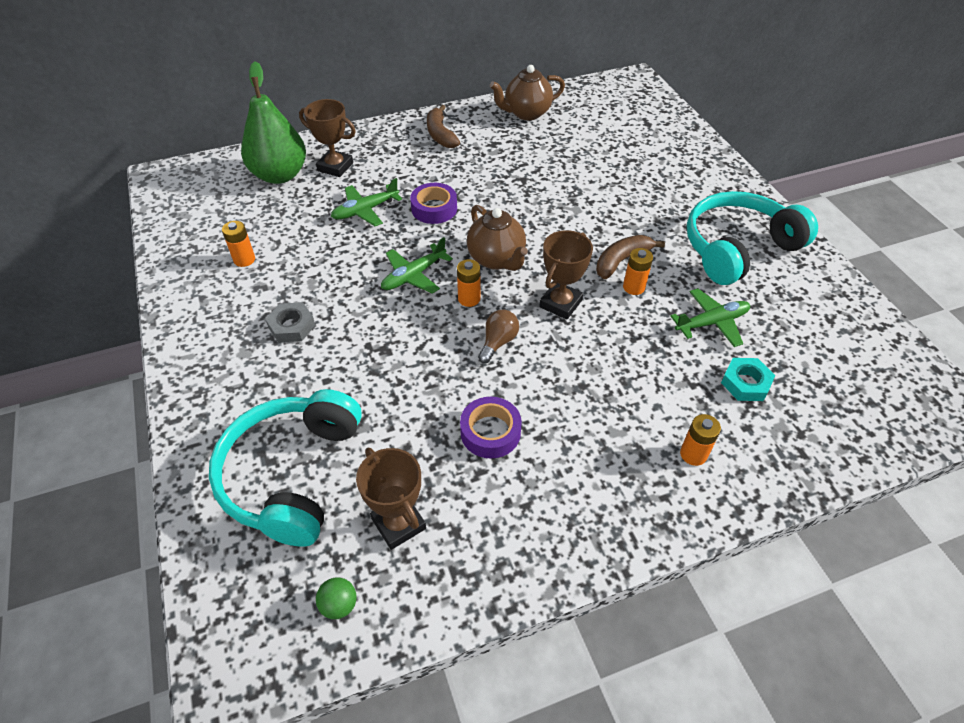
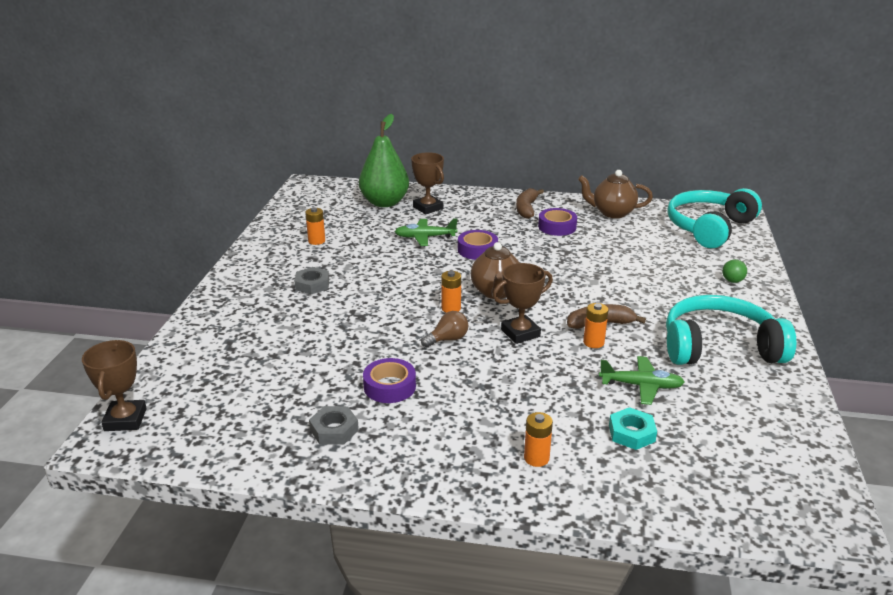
camera: 30 degrees right, 20 degrees down
(292, 474) = (237, 360): turquoise headphones -> turquoise headphones (709, 228)
(339, 605) = (200, 435): green ball -> green ball (732, 281)
(398, 523) = (277, 410): brown trophy -> brown trophy (125, 419)
(413, 275) = (423, 283): green plane -> none
(481, 519) = (334, 430): none -> grey nut
(488, 149) = (557, 227): none -> purple tape

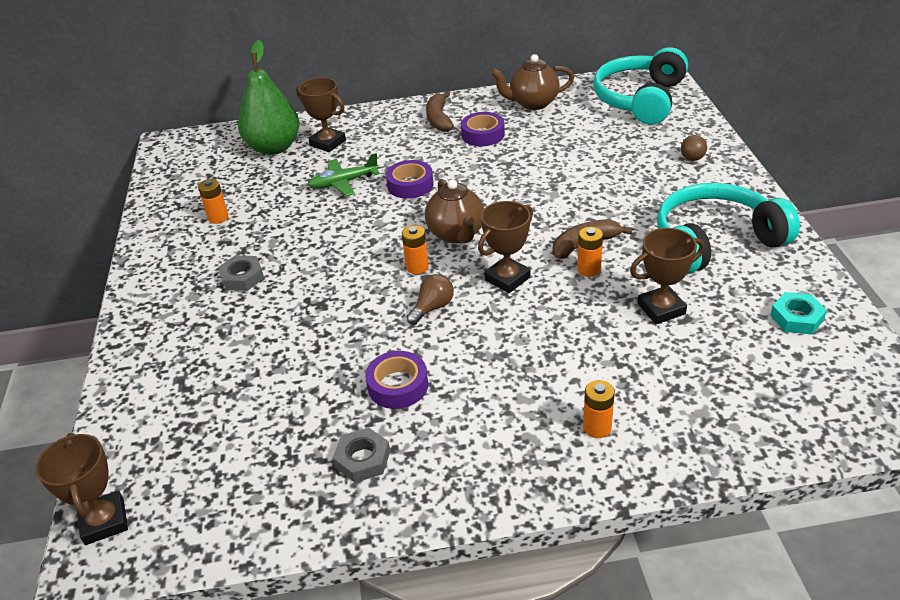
camera: 15 degrees left, 10 degrees up
(631, 433) = (678, 368): turquoise nut -> turquoise nut (796, 318)
(641, 386) = (661, 309): green plane -> brown trophy
(732, 281) = (692, 158): green ball -> brown ball

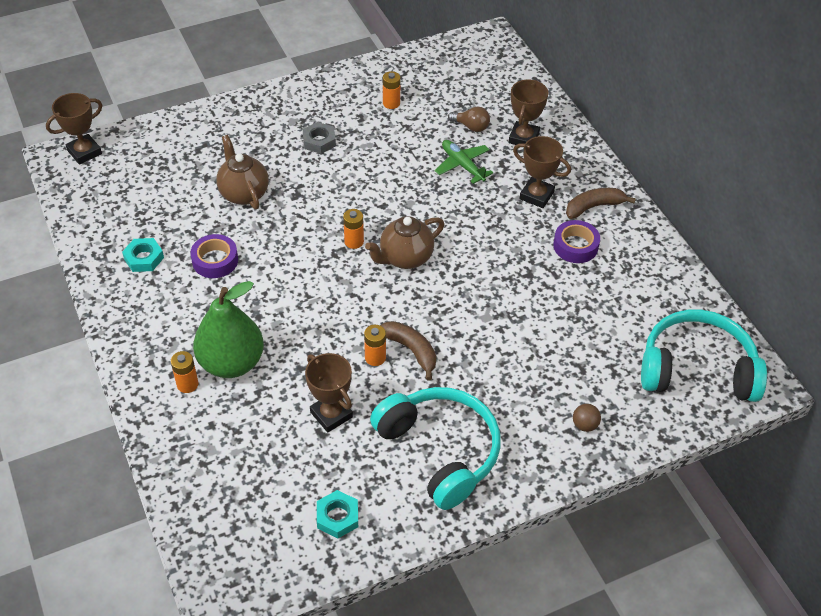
camera: 70 degrees right, 10 degrees up
(274, 147) = (504, 105): green pear -> green pear (231, 363)
(363, 459) = (144, 258): grey nut -> turquoise nut
(410, 185) = (471, 211): purple tape -> none
(433, 308) = (304, 262): brown light bulb -> brown light bulb (471, 127)
(507, 278) = (351, 303): brown trophy -> brown trophy (536, 195)
(533, 103) = (653, 276): brown teapot -> brown teapot (244, 193)

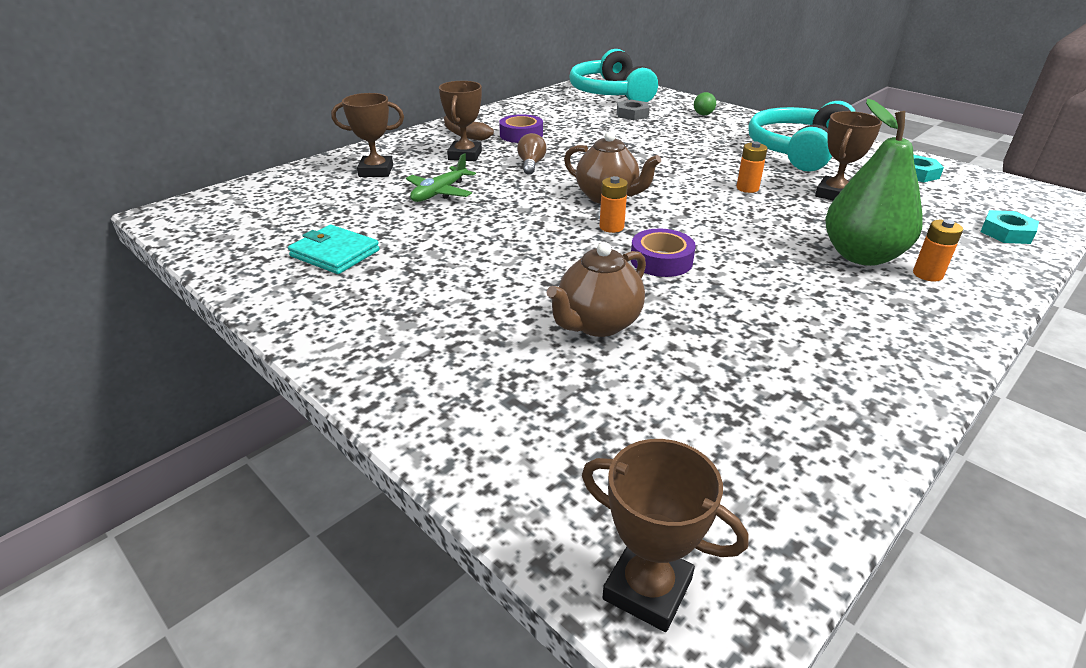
camera: 110 degrees left, 15 degrees down
(144, 258) = (810, 376): turquoise nut -> turquoise nut (1006, 233)
(215, 260) = (741, 310): purple tape -> purple tape (661, 260)
(319, 141) = (444, 289): grey nut -> grey nut (632, 114)
(391, 103) = (335, 253): orange battery -> turquoise wallet
(411, 350) = (717, 175): brown banana -> none
(471, 127) = (367, 198): brown light bulb -> brown light bulb (531, 164)
(584, 425) = (703, 114): brown ball -> green ball

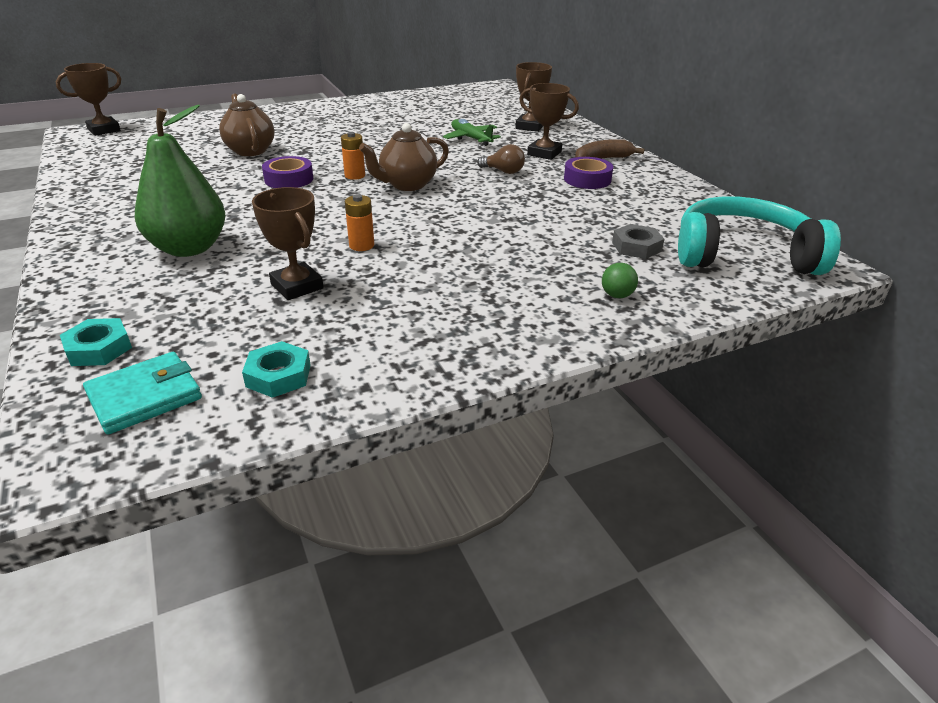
camera: 110 degrees right, 0 degrees up
(335, 253) = (406, 111): turquoise wallet -> turquoise wallet (145, 396)
(798, 151) = (431, 316): turquoise headphones -> none
(927, 274) = (127, 263): orange battery -> none

